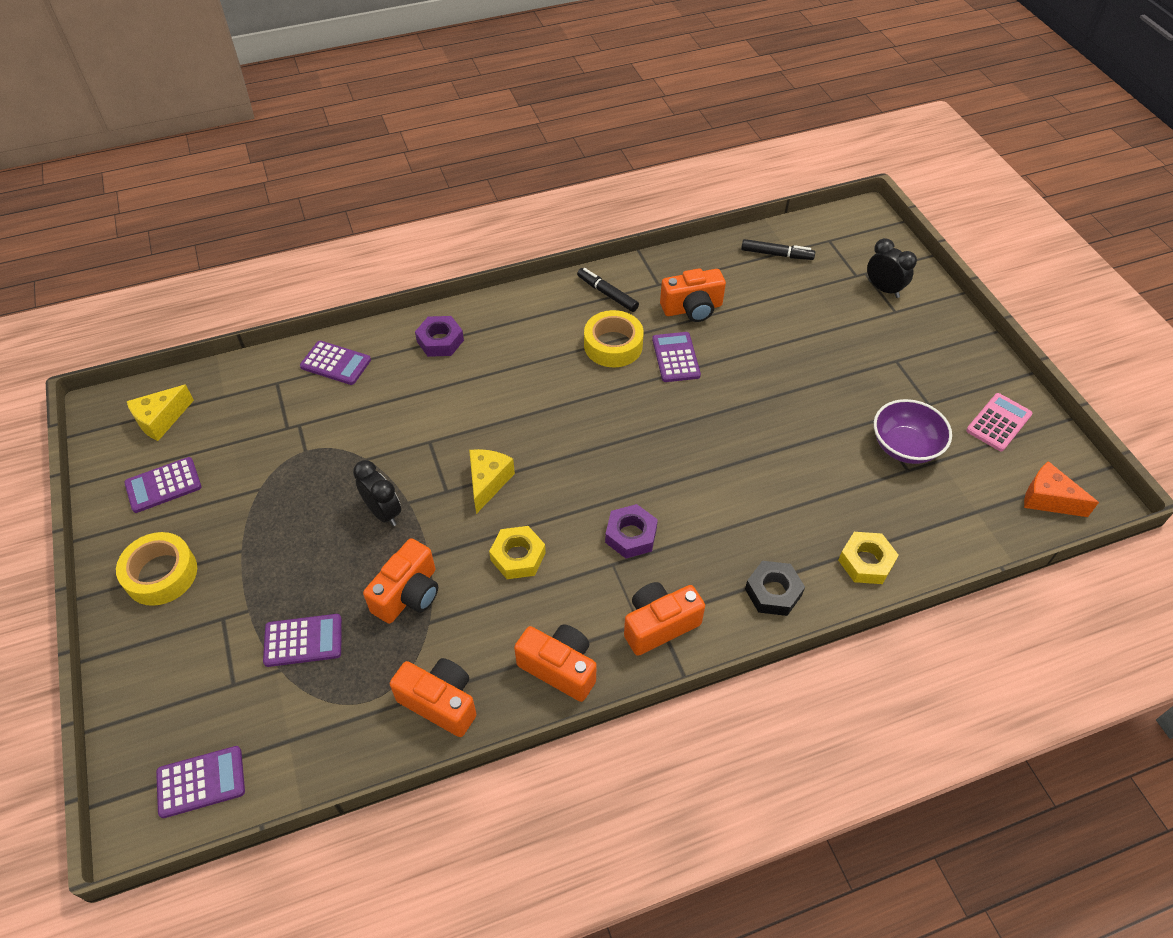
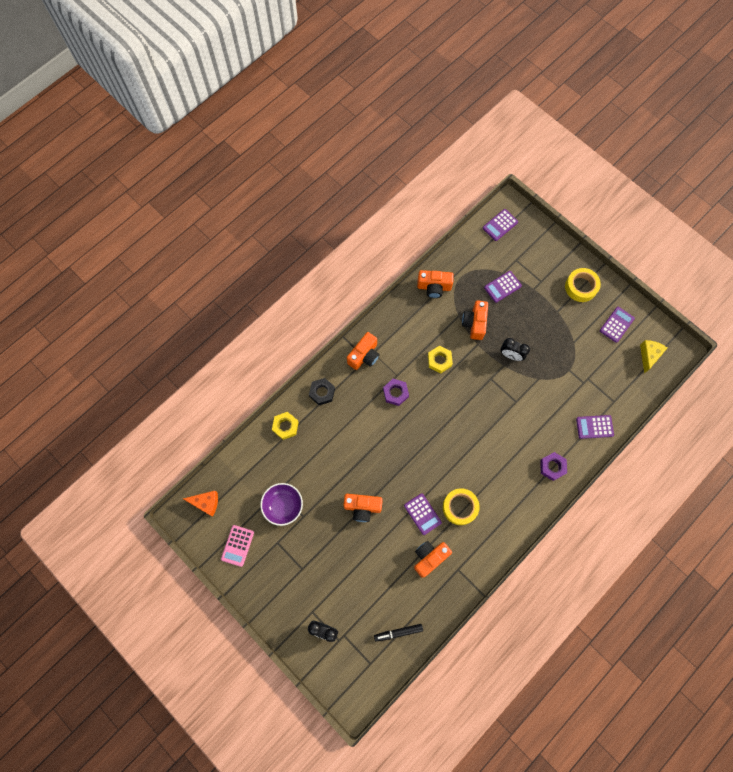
camera: 155 degrees right, 20 degrees up
(488, 482) = (474, 392): yellow cheese -> none
(559, 668) = (396, 320): orange camera -> orange camera (362, 507)
(607, 294) = (483, 546): black marker -> none

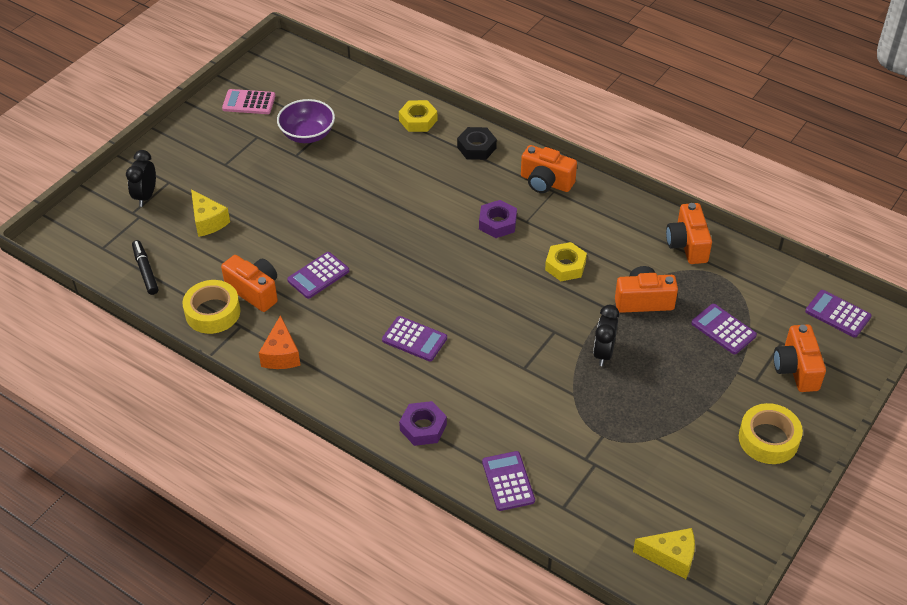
camera: 80 degrees right, 25 degrees down
(206, 503) = (300, 67): orange cheese -> orange cheese (281, 354)
(358, 585) = (208, 221): none -> yellow cheese
(362, 507) = (317, 211): orange camera -> orange camera (796, 369)
(460, 507) = (335, 317): yellow tape -> yellow tape (213, 312)
(616, 324) = (715, 500): purple calculator -> purple calculator (414, 339)

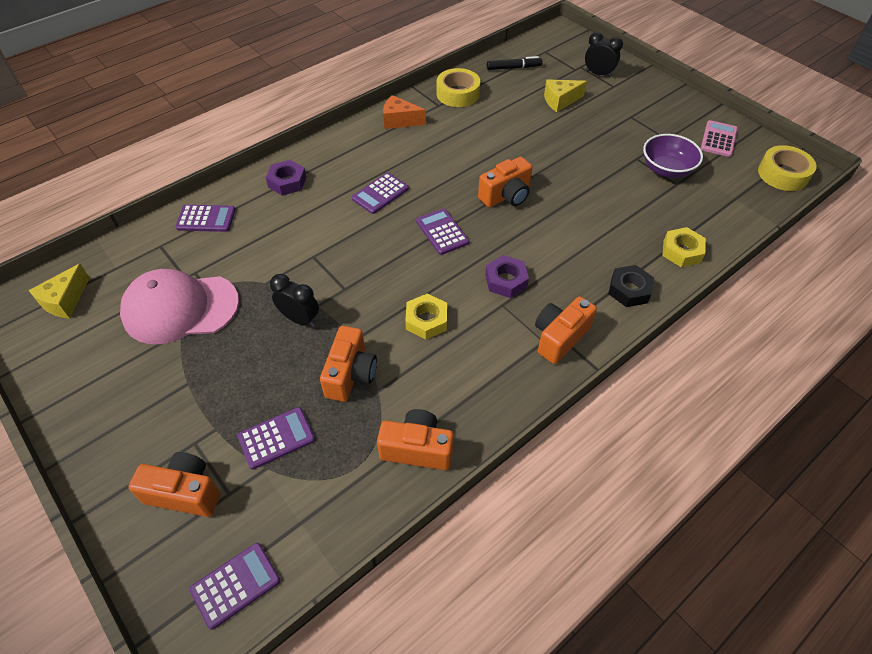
camera: 105 degrees right, 5 degrees up
(255, 291) = (472, 116): orange camera -> orange camera (506, 196)
(318, 276) = (476, 151): purple calculator -> purple calculator (442, 232)
(634, 451) = (180, 308): none -> pink cap
(768, 439) = (120, 424): yellow tape -> yellow tape (783, 174)

